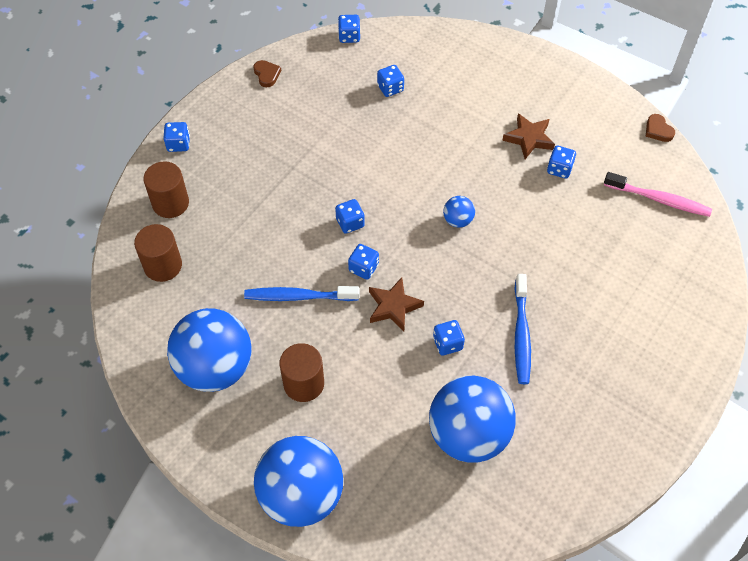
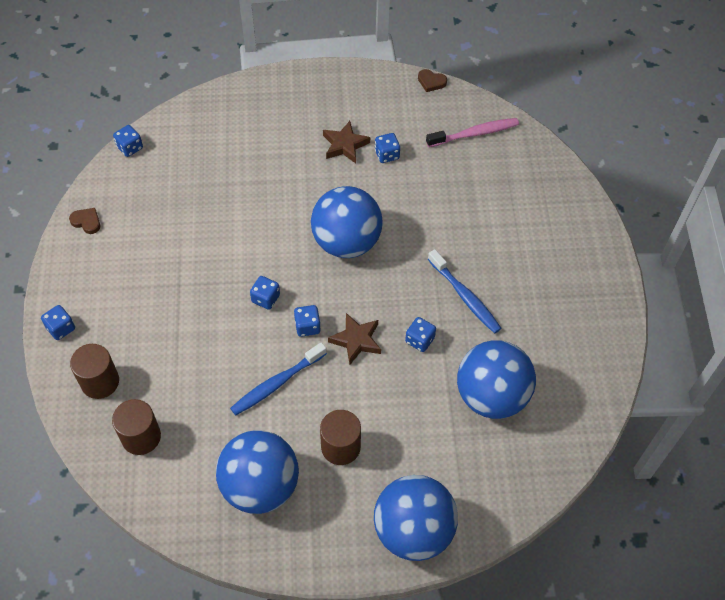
camera: 40 degrees left, 0 degrees up
(390, 88) = (202, 170): blue dice -> none
(458, 220) = (346, 242): blue ball -> blue ball, size x2.35

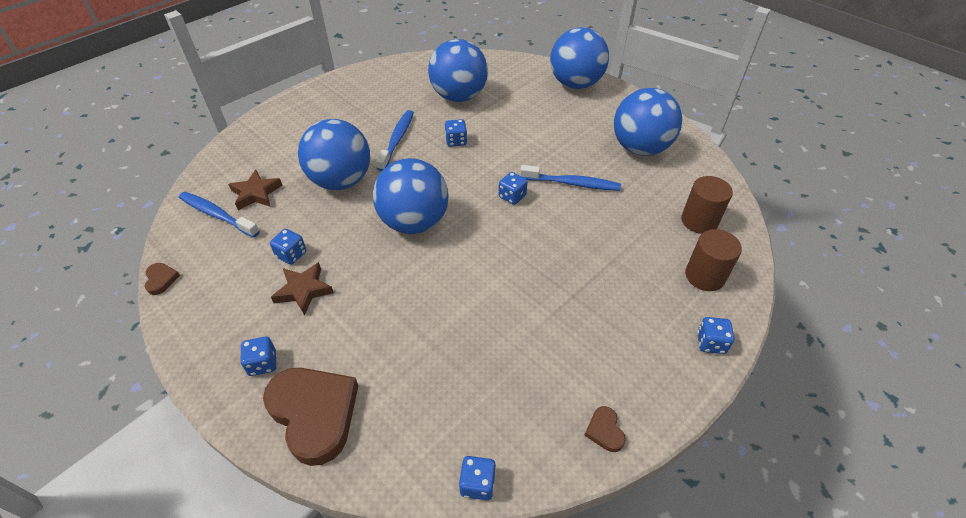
camera: 130 degrees left, 10 degrees down
(246, 106) = (314, 414): none -> brown heart
(265, 298) = (518, 233): blue dice -> blue dice (263, 363)
(340, 447) = (571, 132): brown cylinder -> none
(356, 340) = (492, 167): brown star -> brown star (256, 193)
(444, 225) = (341, 181): none -> blue ball
(475, 133) = (217, 215): pink toothbrush -> blue toothbrush

